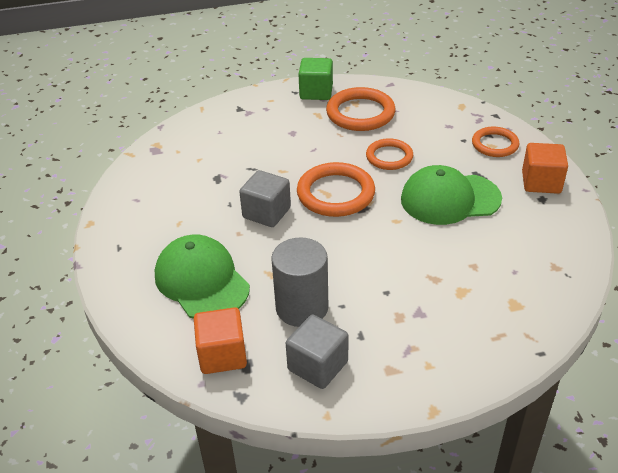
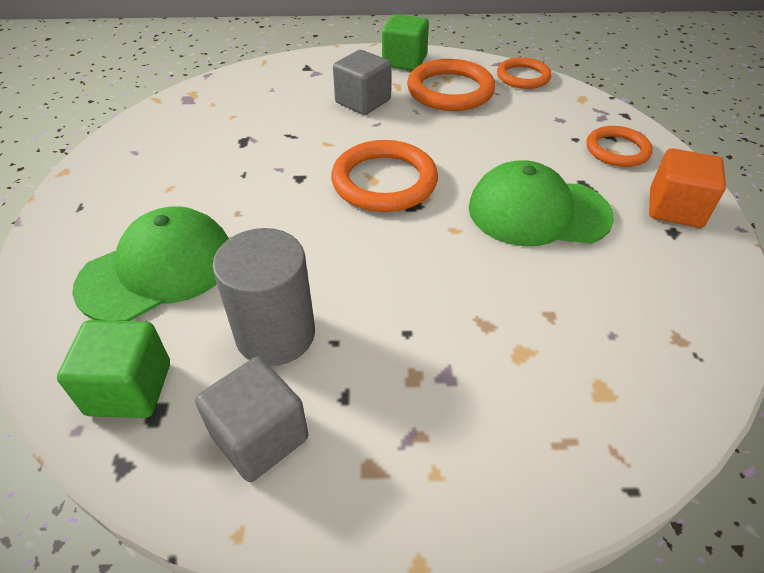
camera: 10 degrees right, 5 degrees up
(201, 281) = (158, 270): green cap -> green cap turned 75 degrees clockwise
(222, 355) = (129, 388): orange cube -> green cube
(266, 213) = (285, 192): grey cube -> grey cube (363, 101)
(389, 157) = (470, 146): orange ring -> orange ring (523, 77)

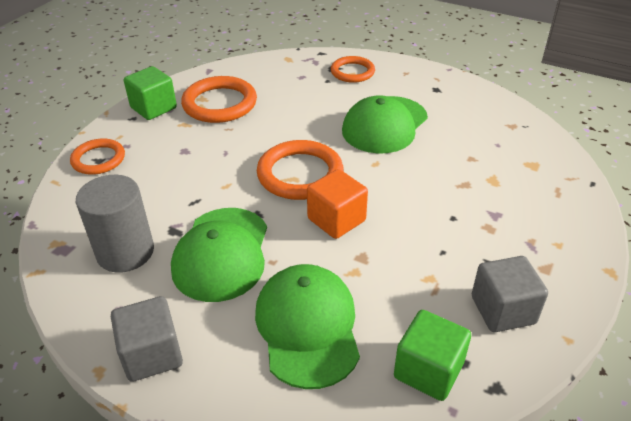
camera: 60 degrees left, 5 degrees down
(229, 178) = (221, 254): none -> green cap
(275, 334) = (420, 277): grey cylinder -> grey cylinder (125, 252)
(363, 101) = (188, 148): grey cube -> grey cube (152, 354)
(523, 77) = (238, 68): orange ring -> orange ring (98, 159)
(675, 209) = (419, 79): orange cube -> orange cube (336, 220)

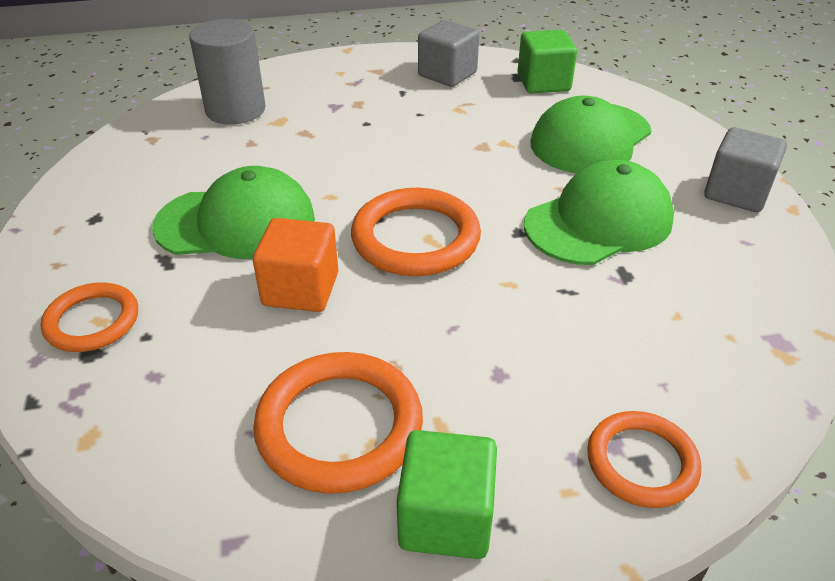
camera: 130 degrees left, 0 degrees up
(125, 252) = (701, 288): grey cylinder -> grey cylinder (235, 110)
(336, 220) = (455, 179): orange cube -> orange cube (301, 289)

